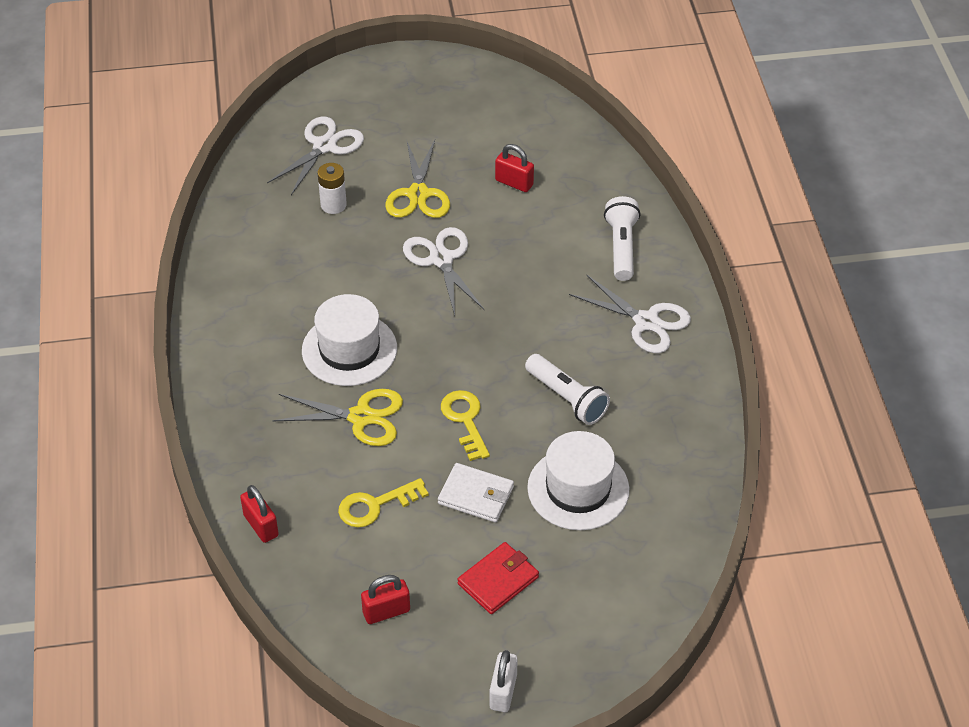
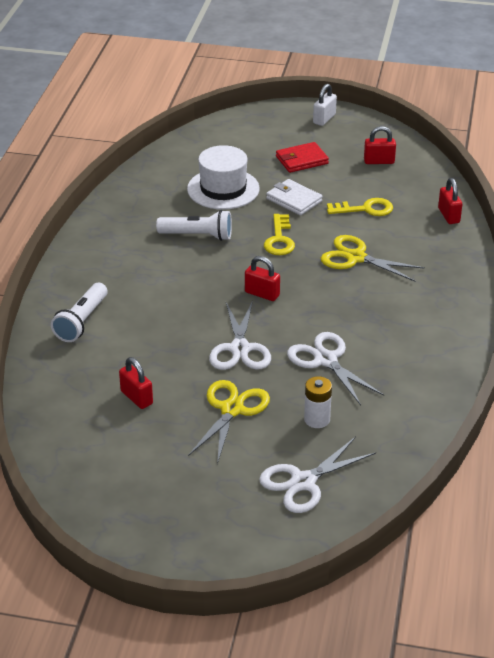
camera: 160 degrees left, 10 degrees down
(349, 349) = (348, 301): white hat -> none
(449, 334) = (262, 294): none -> red padlock
(567, 398) = (198, 236): white flashlight -> white flashlight turned 120 degrees clockwise
(646, 322) = (104, 267): white scissors -> white scissors (326, 360)

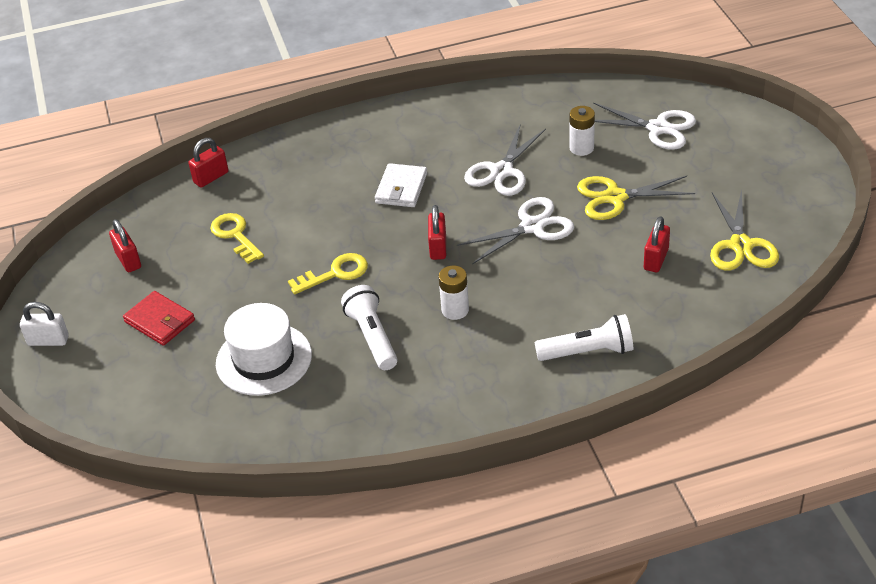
camera: 115 degrees left, 5 degrees up
(186, 278) = (455, 310): none -> white battery
(294, 200) = (250, 293): white wallet -> white wallet (401, 188)
(356, 257) = (329, 210): yellow scissors -> yellow scissors (740, 245)

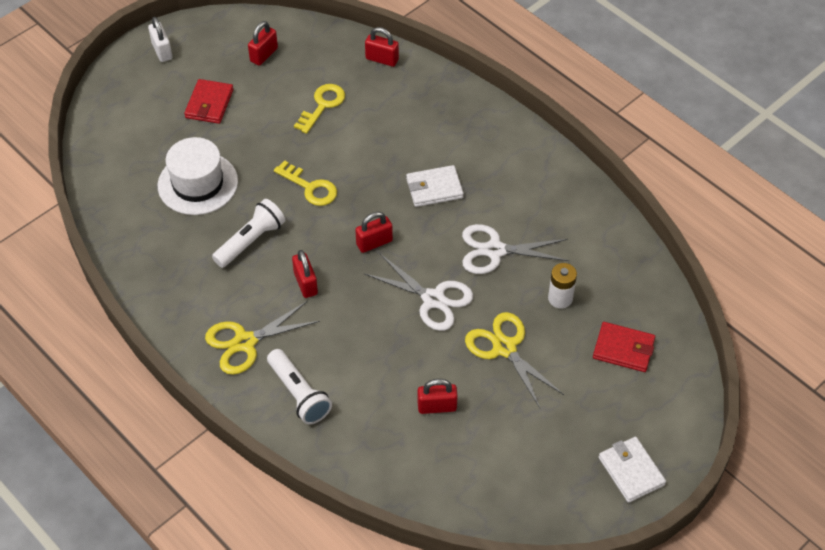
camera: 60 degrees right, 10 degrees up
(455, 310) = (305, 283): white battery -> red padlock
(658, 128) = (623, 349): white scissors -> red wallet
(740, 245) = (489, 468): yellow scissors -> yellow scissors (245, 342)
(784, 162) = (631, 471): none -> white wallet

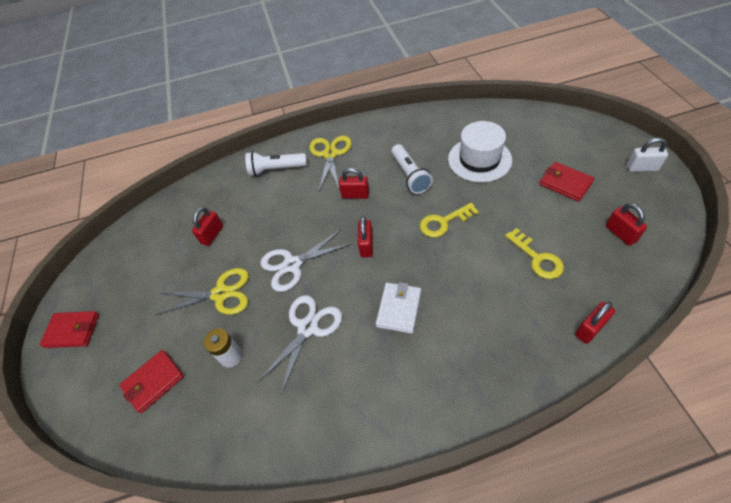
camera: 125 degrees right, 0 degrees up
(631, 471) = (72, 331): white wallet -> red wallet

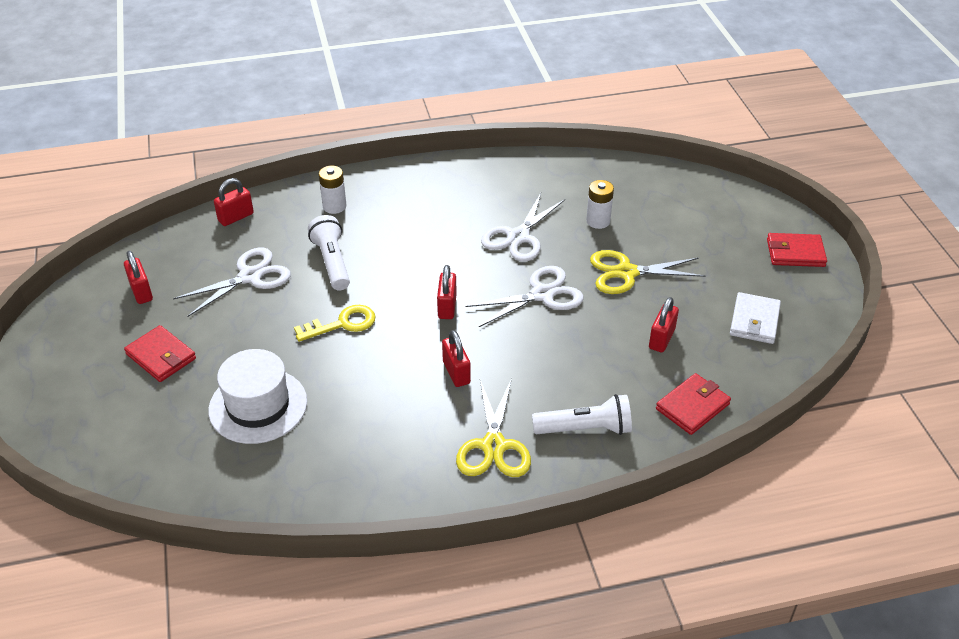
camera: 175 degrees right, 10 degrees down
(153, 382) = (673, 208): red wallet -> red wallet (692, 406)
(355, 195) = (456, 372): red padlock -> red padlock turned 60 degrees clockwise
(399, 309) = (418, 245): white wallet -> white wallet (754, 321)
(410, 175) = (370, 393): white flashlight -> white flashlight (332, 262)
(494, 354) = (334, 206): none -> white battery
(537, 258) = (250, 276): yellow key -> white scissors
(642, 168) = (47, 366): white padlock -> none

